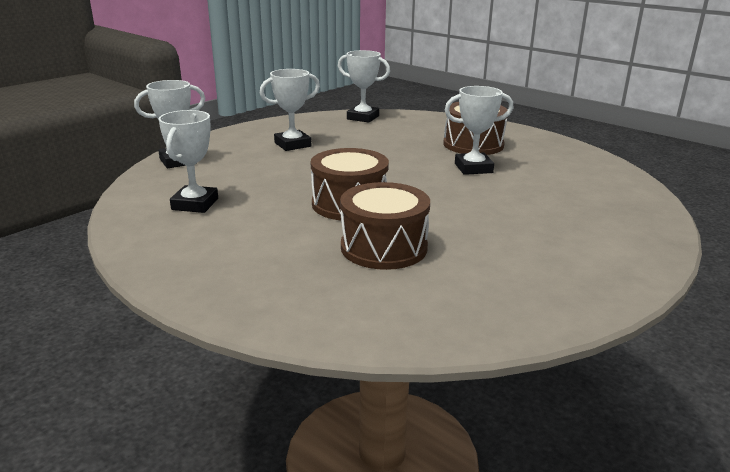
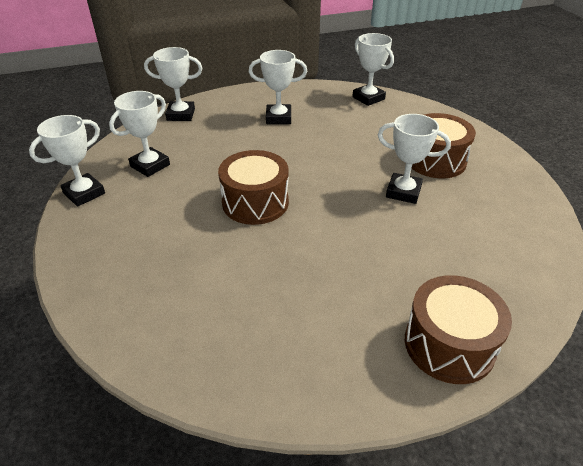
camera: 30 degrees right, 15 degrees up
(140, 242) = (84, 193): none -> white trophy
(383, 247) = (233, 262): brown drum -> brown drum (449, 344)

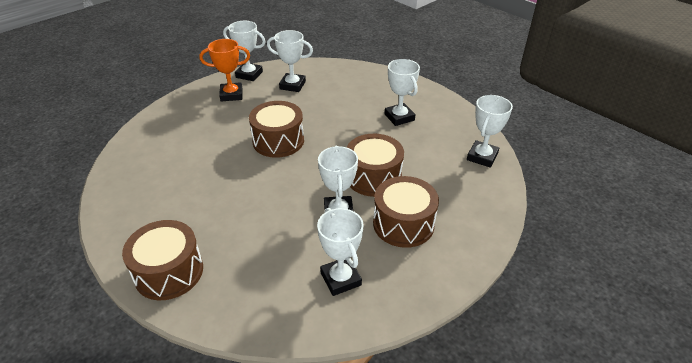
camera: 65 degrees right, 0 degrees up
(116, 219) = (231, 95): none -> orange trophy
(181, 114) = (364, 74): white trophy -> white trophy (341, 279)
(361, 157) = (373, 177): none -> brown drum

